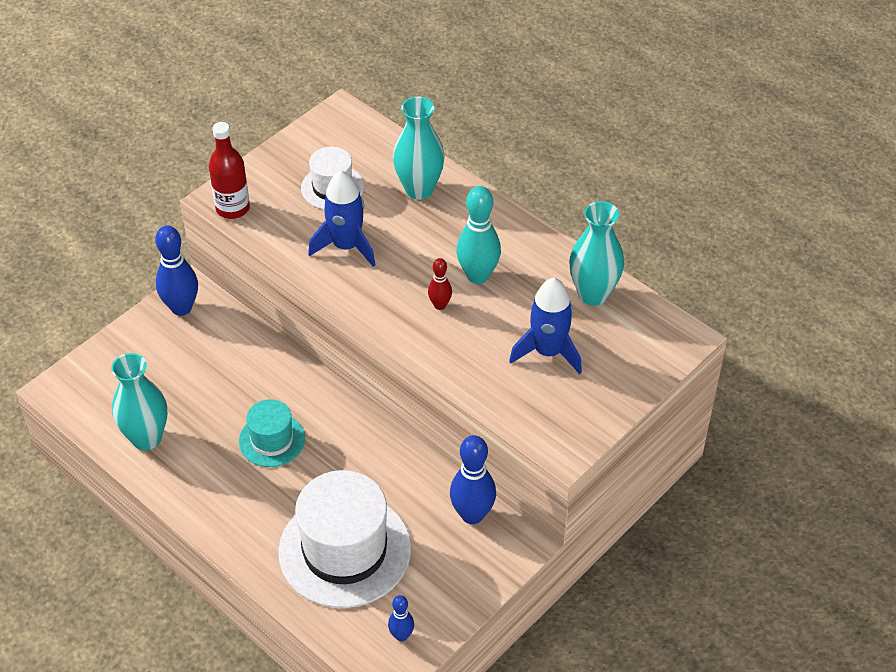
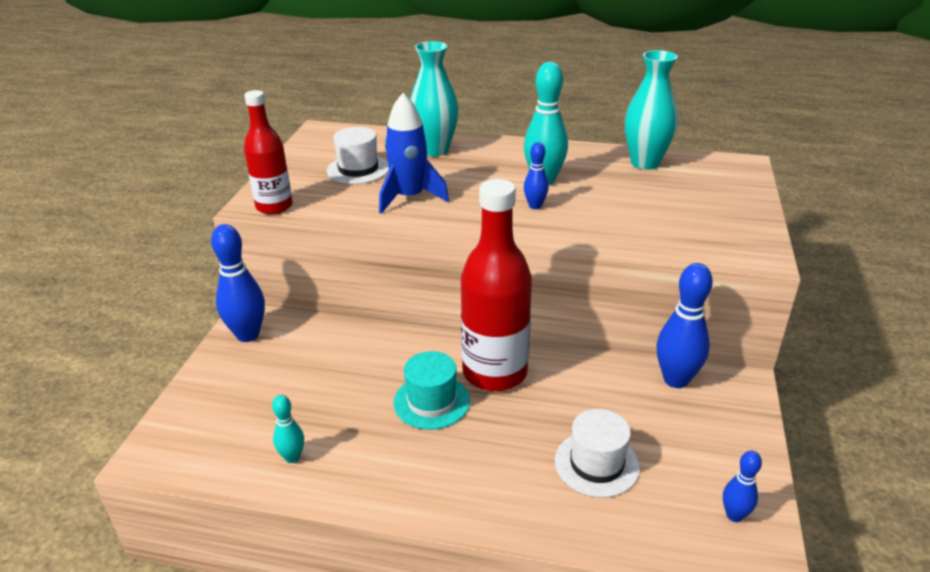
camera: 30 degrees left, 15 degrees down
(146, 438) = (292, 457): turquoise vase -> turquoise bowling pin
(338, 437) = (494, 372): none -> red bottle
(345, 550) = (596, 464): white hat -> white hat, size x0.53
(440, 305) = (535, 206): red bowling pin -> blue bowling pin
(548, 352) = (659, 203): blue rocket -> none

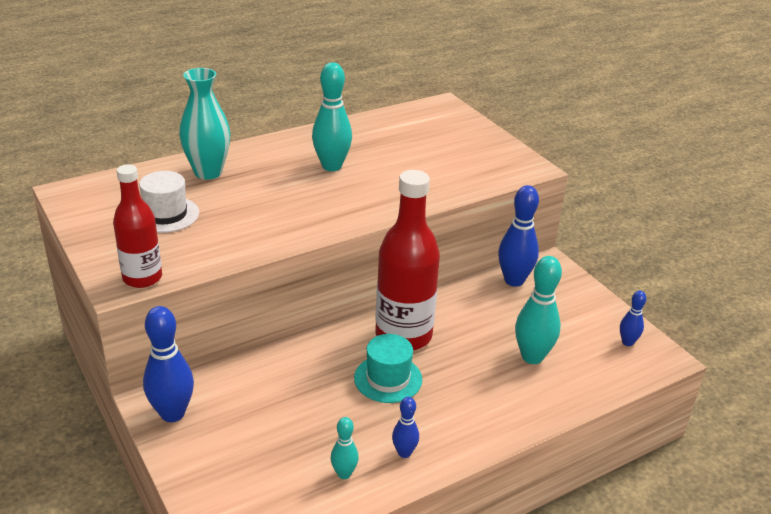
camera: 45 degrees left, 0 degrees up
(409, 198) = (250, 221): blue rocket -> none
(535, 206) = (354, 189): blue bowling pin -> blue bowling pin (404, 453)
(596, 464) = (532, 357): white hat -> turquoise bowling pin
(645, 163) = (382, 126): turquoise vase -> none

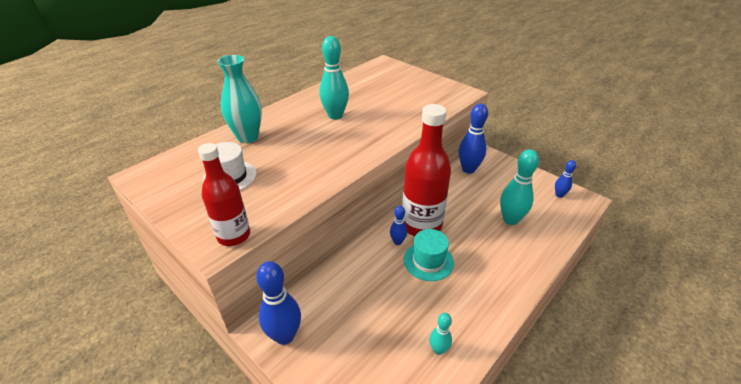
camera: 15 degrees left, 5 degrees up
(404, 453) = (471, 318): blue bowling pin -> blue bowling pin (397, 242)

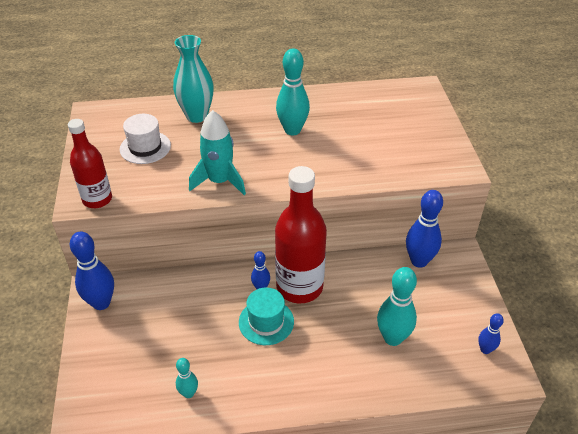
camera: 40 degrees right, 5 degrees up
(325, 169) = (219, 181): none -> turquoise rocket

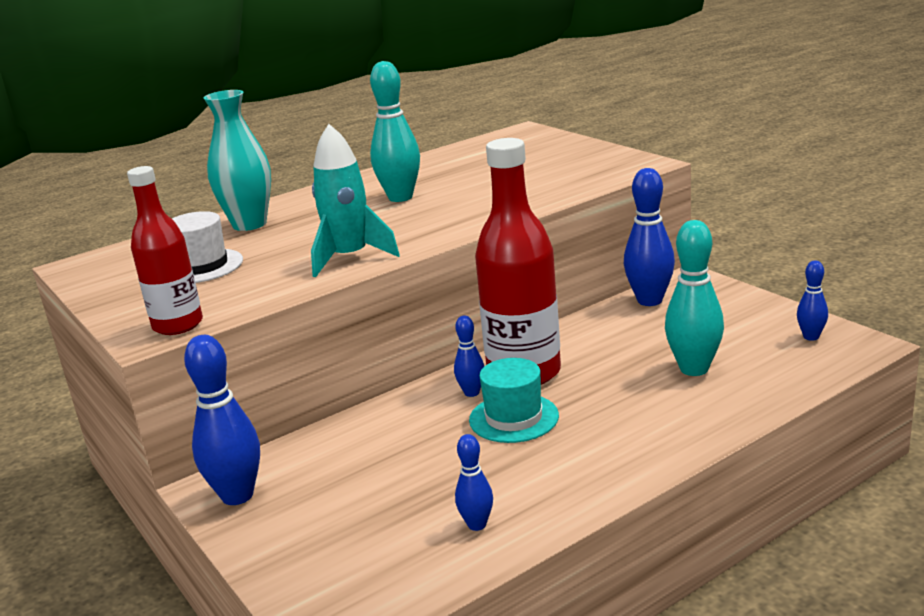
camera: 25 degrees left, 20 degrees down
(188, 393) = (477, 524): turquoise bowling pin -> blue bowling pin

